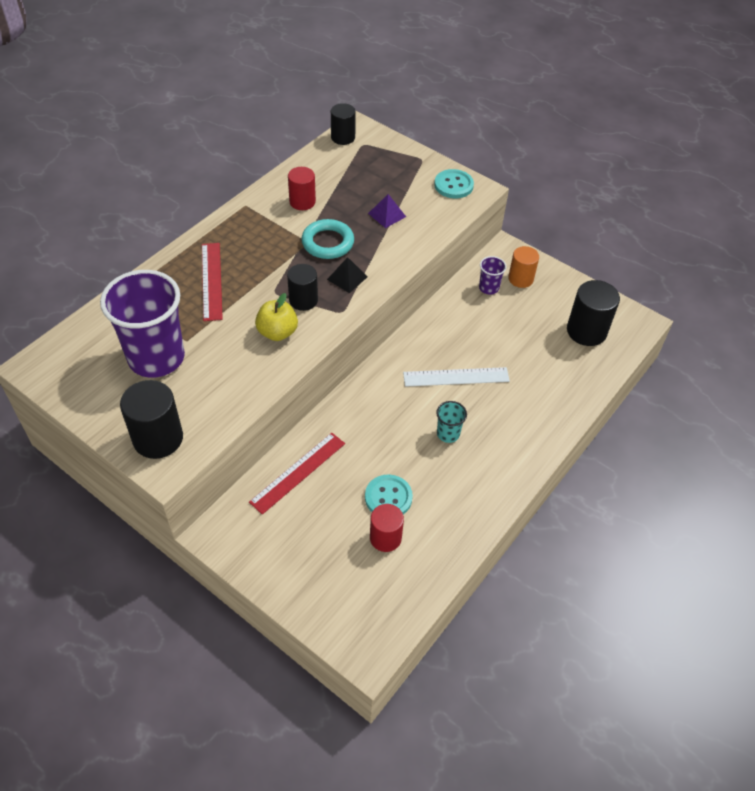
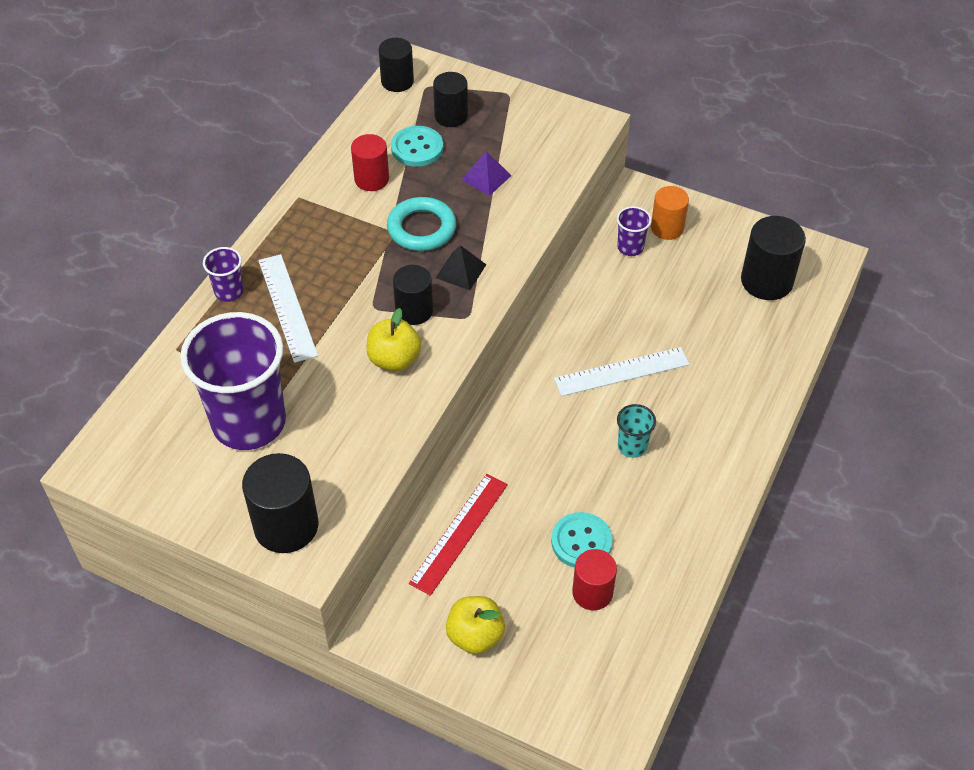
camera: 10 degrees left, 0 degrees up
(173, 262) = (229, 291): none -> purple cup
(212, 281) = (287, 307): red ruler -> white ruler
(286, 552) = (475, 636): none -> yellow apple
(374, 167) = (451, 116): none -> black cylinder
(453, 185) = (559, 122): turquoise button -> turquoise button (417, 148)

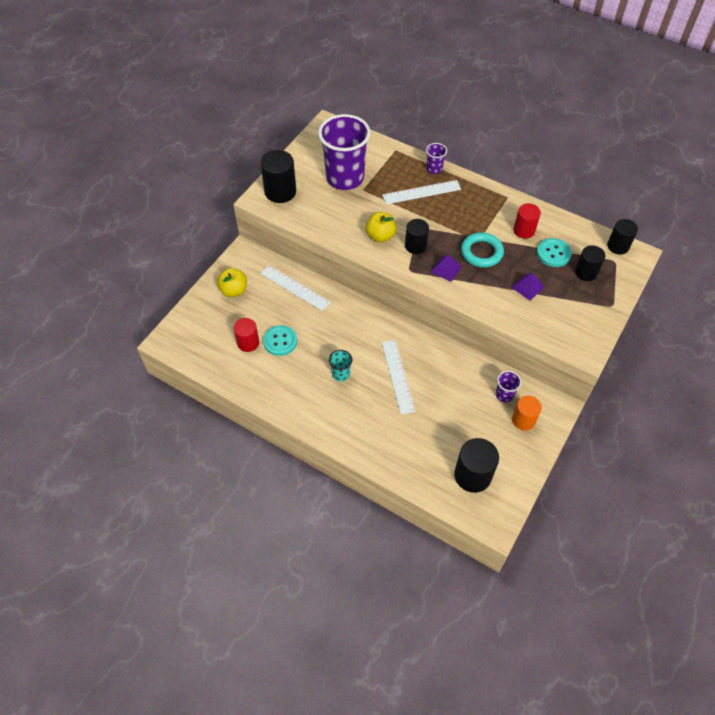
camera: 95 degrees right, 5 degrees up
(459, 533) = (295, 288): red ruler -> white ruler
(460, 271) = (446, 269): black pyramid -> purple pyramid

